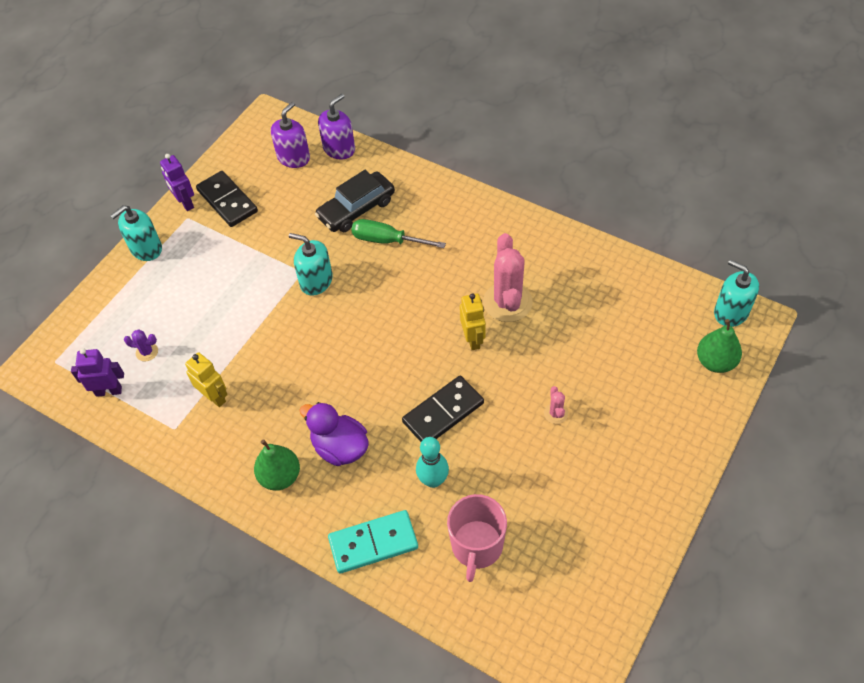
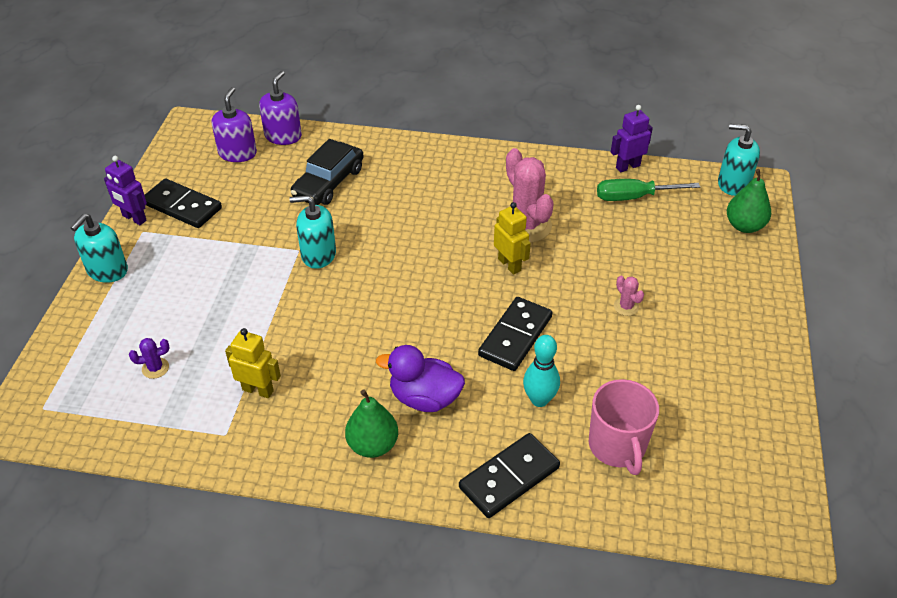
camera: 25 degrees left, 10 degrees down
(109, 391) = (126, 419): purple robot -> purple robot (627, 166)
(373, 543) = (509, 478): turquoise domino -> black domino
(387, 240) = (376, 202): green screwdriver -> green screwdriver (634, 197)

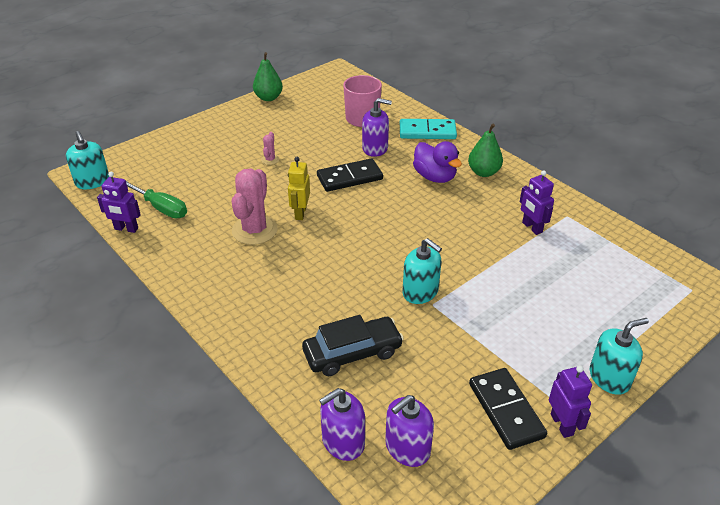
camera: 140 degrees left, 5 degrees down
(155, 368) = (597, 274): purple cactus -> none
(258, 390) = (532, 227): yellow robot -> purple robot
(509, 478) = (427, 131): black domino -> turquoise domino
(539, 400) = (375, 148): turquoise bowling pin -> purple soap dispenser
(744, 226) = (136, 159): green pear -> green pear (268, 98)

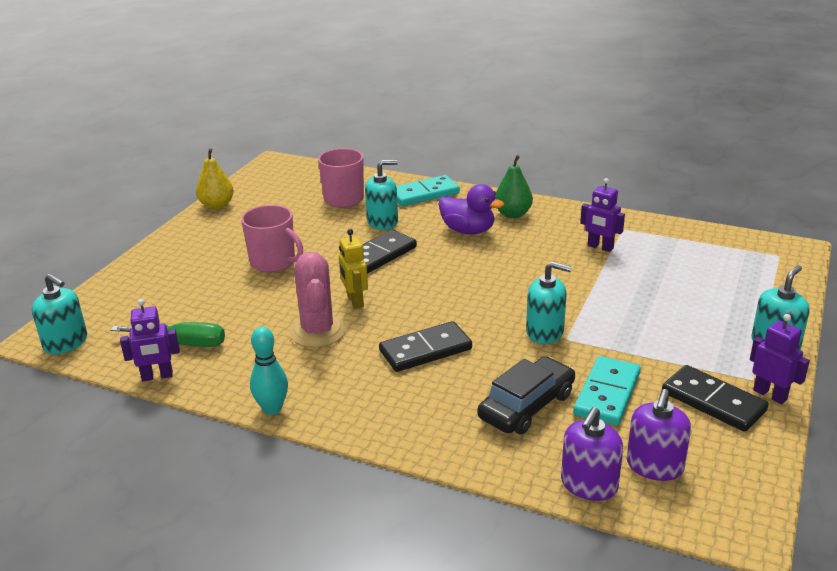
camera: 25 degrees left, 10 degrees down
(176, 283) = (272, 409): none -> turquoise bowling pin
(268, 98) = (217, 205): green pear -> yellow pear
(270, 160) = (274, 262): pink cactus -> pink mug
(317, 274) = (425, 350): none -> black domino
(375, 148) = (382, 222): purple soap dispenser -> turquoise soap dispenser
(423, 367) = (607, 394): none -> turquoise domino

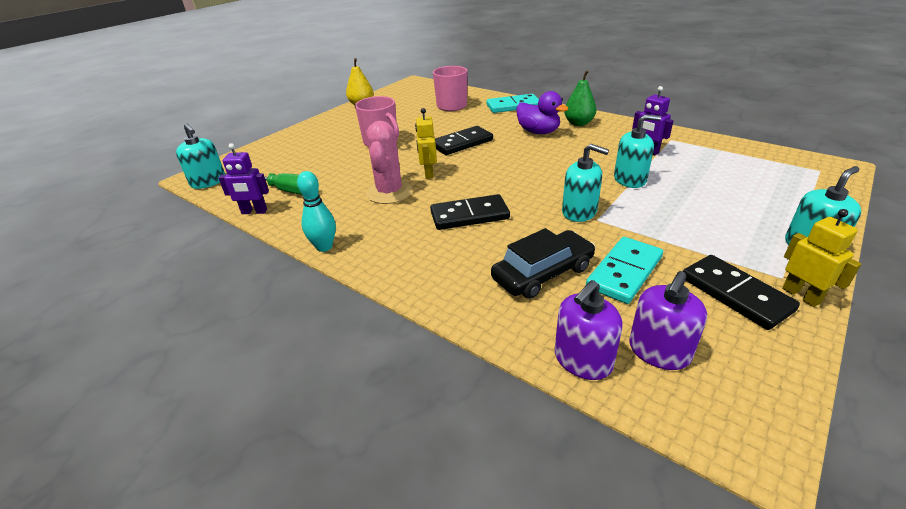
camera: 15 degrees right, 5 degrees up
(382, 222) = (474, 122): turquoise soap dispenser -> turquoise soap dispenser (630, 179)
(770, 395) = (801, 295): purple robot -> yellow robot

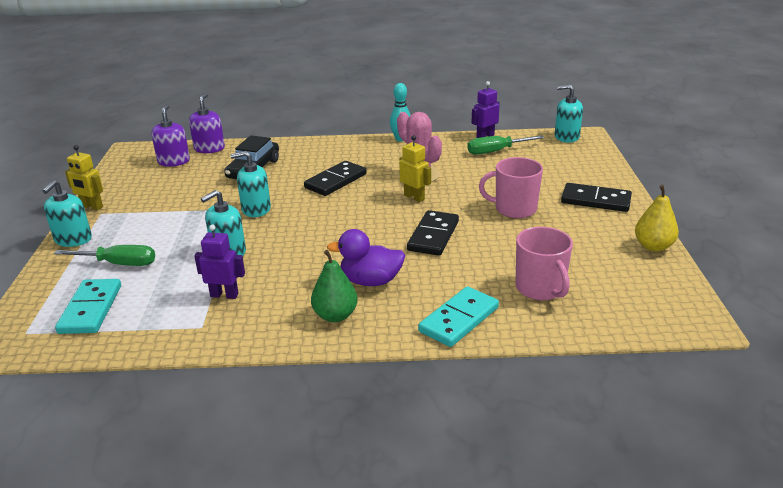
camera: 140 degrees right, 5 degrees down
(624, 272) = (203, 185): turquoise domino -> turquoise domino (90, 309)
(735, 294) = (133, 195): black domino -> black domino (595, 200)
(743, 201) = (118, 264): none -> green screwdriver

